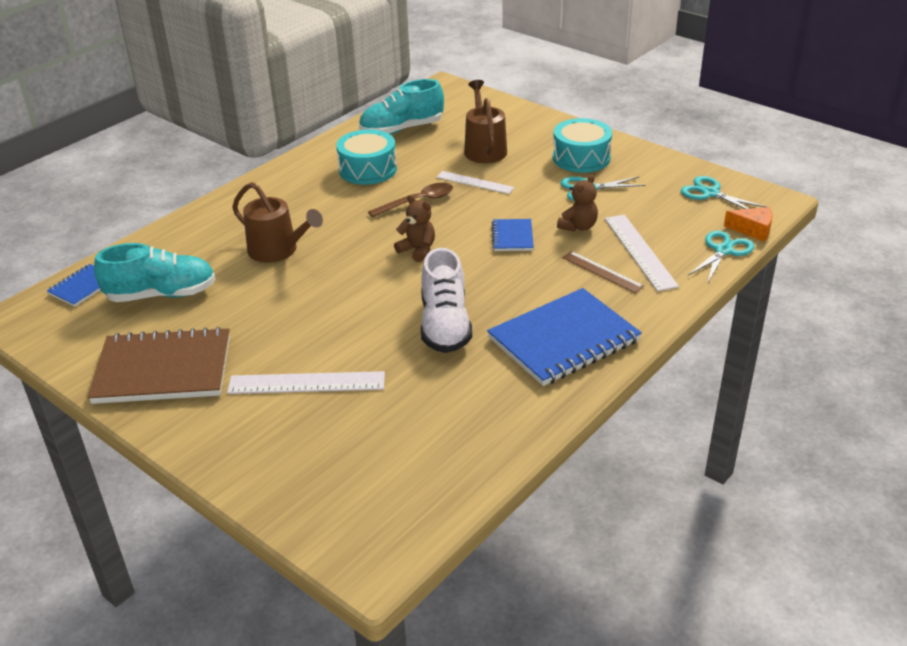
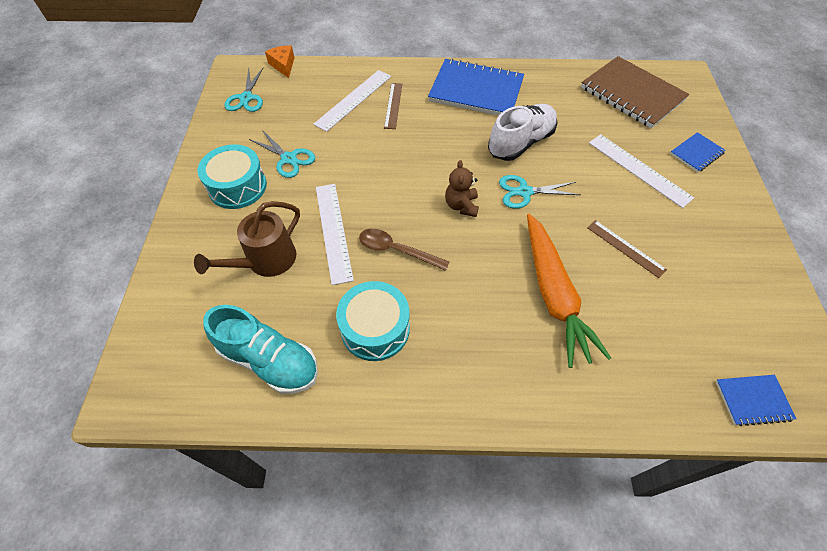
camera: 130 degrees left, 20 degrees up
(161, 294) = (684, 326): turquoise shoe -> none
(163, 369) = (726, 248): brown notebook -> brown notebook (632, 94)
(253, 311) = (625, 248): none -> brown ruler
(277, 250) = (553, 295): brown watering can -> orange carrot
(475, 182) = (333, 231): white ruler -> white ruler, size x1.51
(512, 237) = (393, 165): blue notebook -> blue notebook (696, 153)
(578, 226) = (349, 139): brown teddy bear -> none
(723, 251) = (320, 68): turquoise scissors -> turquoise scissors (524, 192)

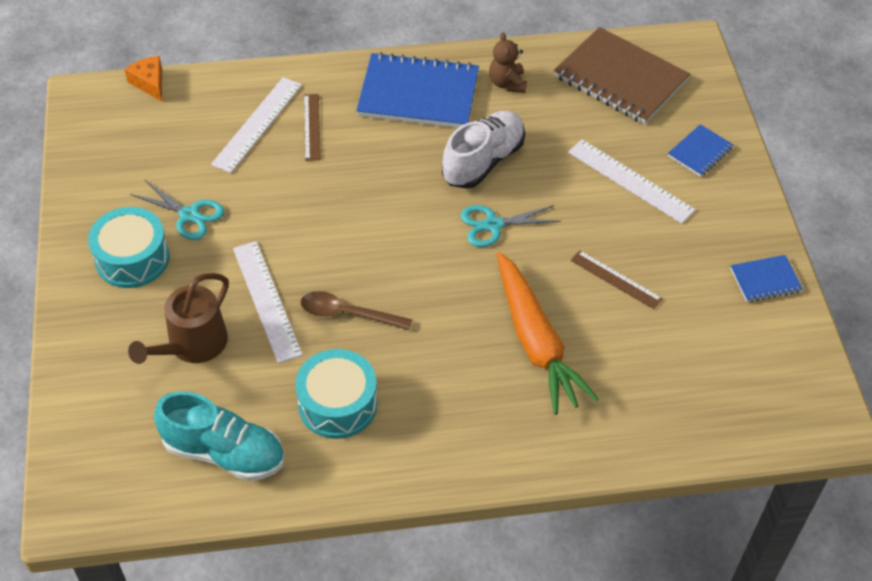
camera: 10 degrees left, 5 degrees down
(246, 98) = (111, 136): turquoise scissors -> none
(461, 206) = (418, 251): brown teddy bear -> brown teddy bear (507, 83)
(752, 400) = (750, 424): blue notebook -> blue notebook (765, 280)

